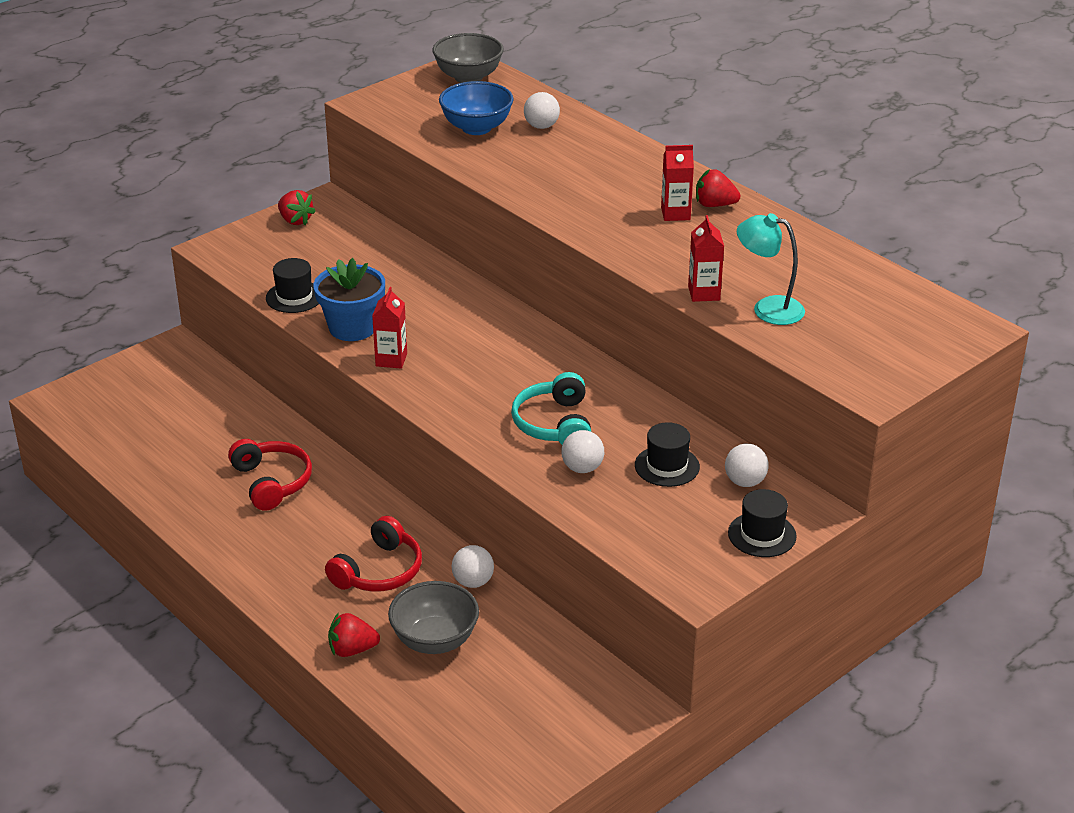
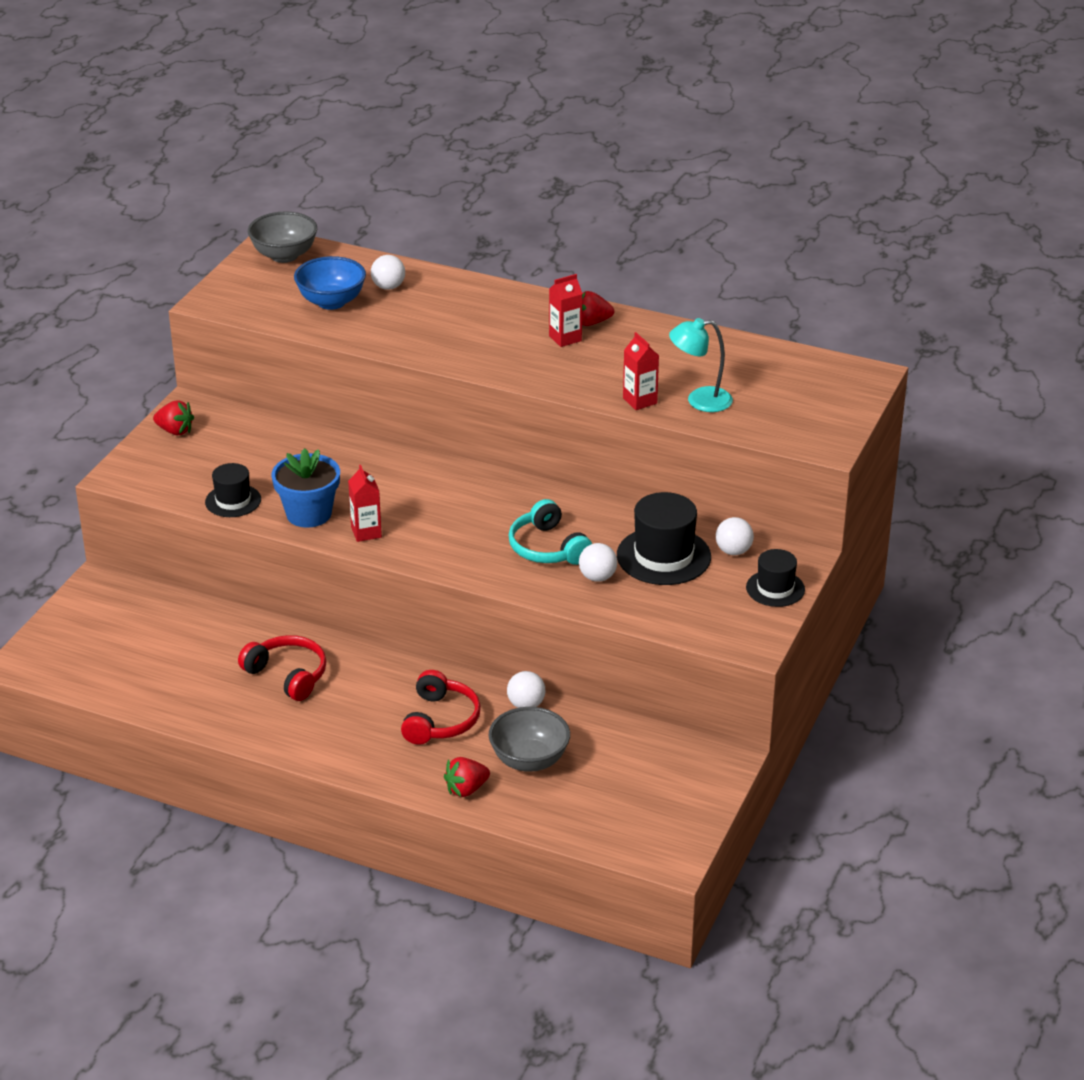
camera: 25 degrees left, 0 degrees up
(667, 466) = (663, 556): black hat -> black hat, size x1.64

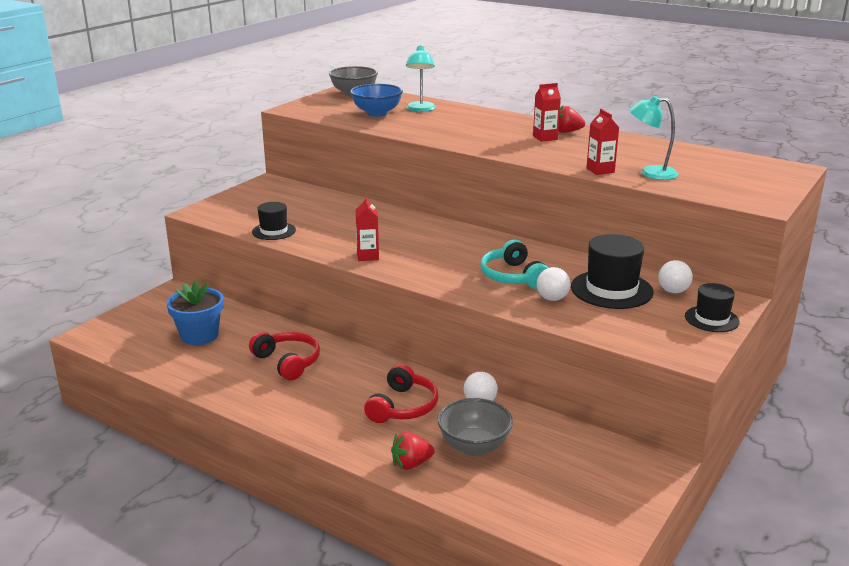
camera: 10 degrees right, 10 degrees down
(175, 431) = (252, 193): red strawberry -> none
(309, 514) = (327, 242): blue flower pot -> blue flower pot (199, 336)
(388, 287) = (420, 109): white ball -> turquoise lamp

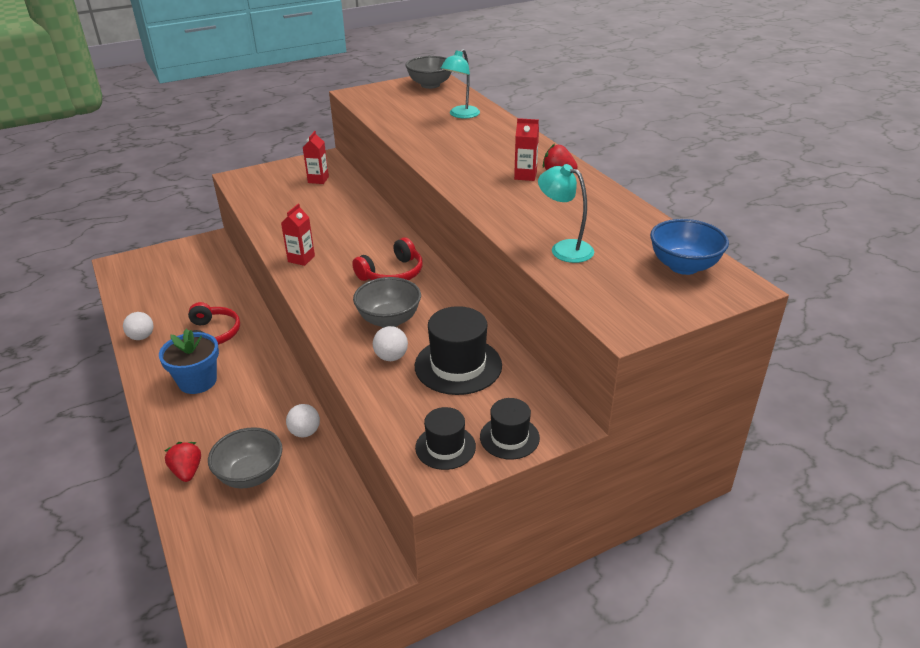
camera: 30 degrees right, 10 degrees up
(199, 336) = (182, 288): blue flower pot -> blue flower pot (197, 381)
(274, 231) = (265, 211): black hat -> black hat (445, 447)
(377, 113) = (416, 112): blue bowl -> blue bowl (683, 266)
(403, 407) = (243, 412): red headphones -> red headphones (392, 273)
(411, 464) = (187, 471): red strawberry -> red strawberry turned 60 degrees clockwise
(513, 277) = (389, 320): turquoise headphones -> grey bowl
(600, 170) = (518, 231): red carton -> red carton (318, 180)
(673, 291) = (515, 388): white ball -> white ball (142, 337)

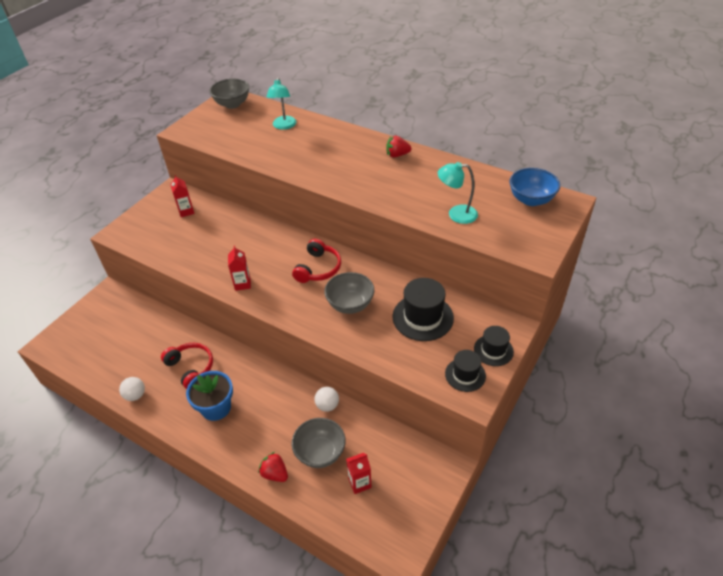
camera: 30 degrees left, 10 degrees up
(391, 357) = (377, 331): white ball -> none
(525, 176) = (379, 165): red carton -> red carton (359, 483)

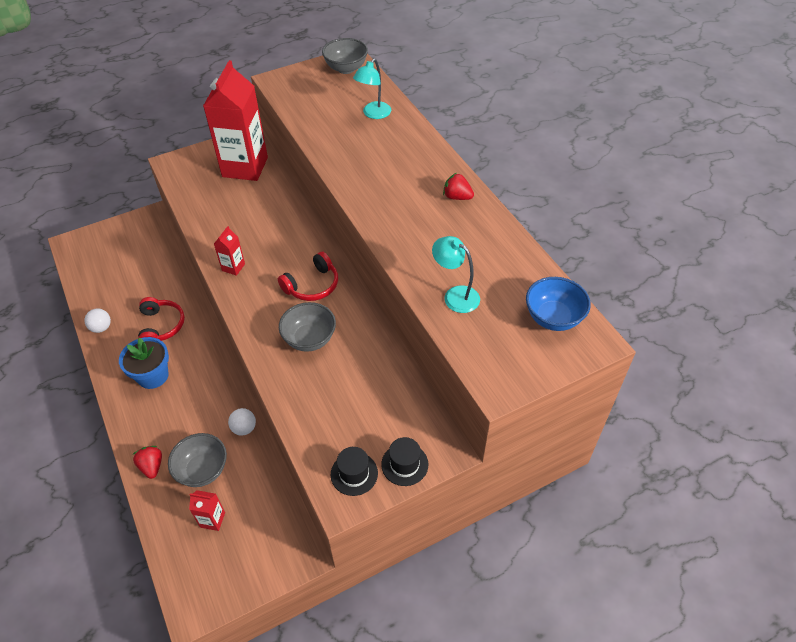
camera: 30 degrees right, 5 degrees up
(186, 211) = (245, 167): red carton -> red carton, size x2.44
(423, 317) = (366, 390): black hat -> none

